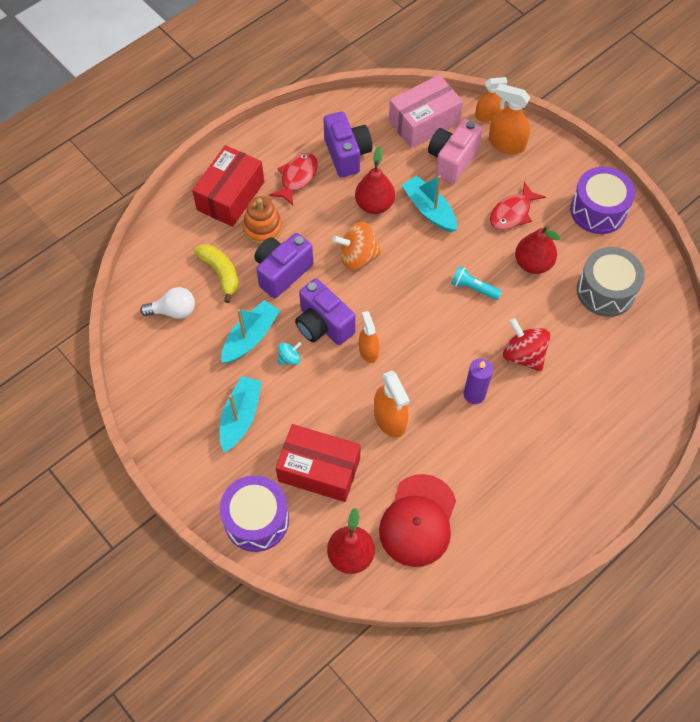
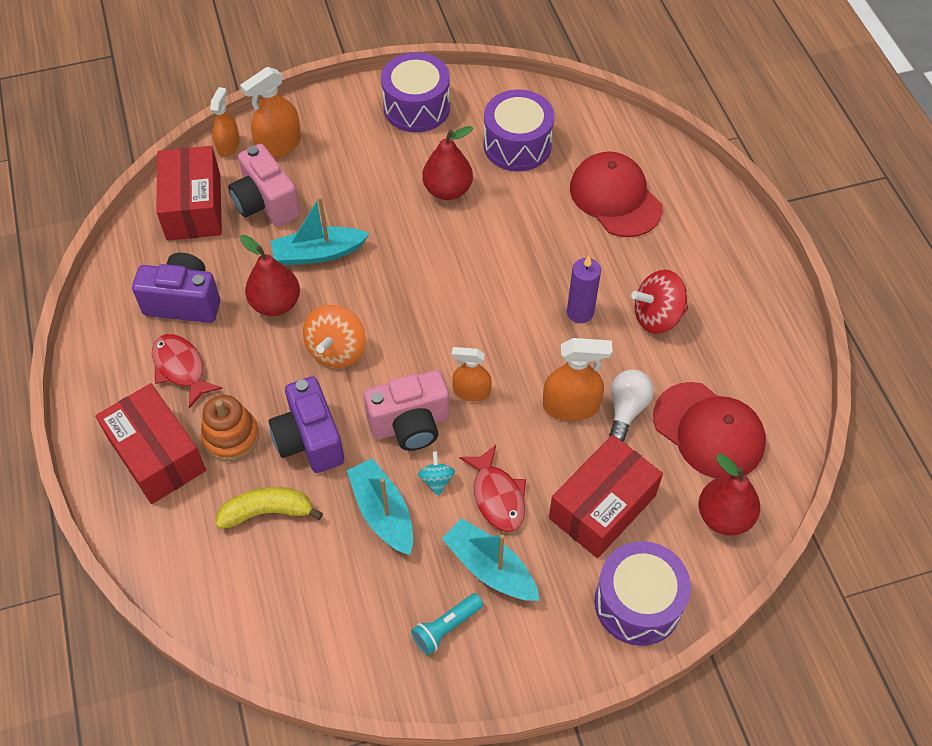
camera: 65 degrees left, 5 degrees down
(173, 311) = (291, 591): white light bulb -> white light bulb (627, 409)
(323, 325) = (410, 424): purple camera -> pink camera
(424, 122) = (194, 207): pink box -> red box
(473, 288) = (447, 256): turquoise flashlight -> turquoise flashlight (446, 628)
(512, 213) = (372, 180): red fish -> red fish (497, 496)
(523, 355) = (555, 247): red spinning top -> red spinning top (657, 316)
(597, 378) = (615, 198): none -> red cap
(605, 291) = (517, 145): grey drum -> purple drum

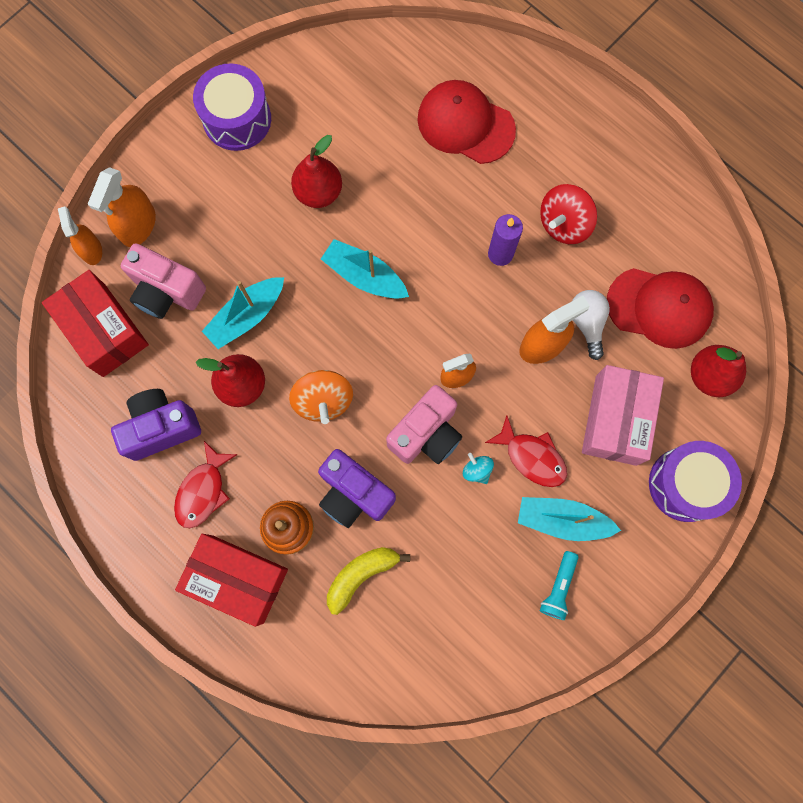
camera: 30 degrees left, 20 degrees up
(181, 368) = (203, 491): red fish -> red fish turned 90 degrees counterclockwise
(383, 512) = (452, 522): turquoise boat -> turquoise boat (364, 276)
(517, 145) = (351, 113): purple drum -> none
(602, 507) = (616, 420): red box -> pink box

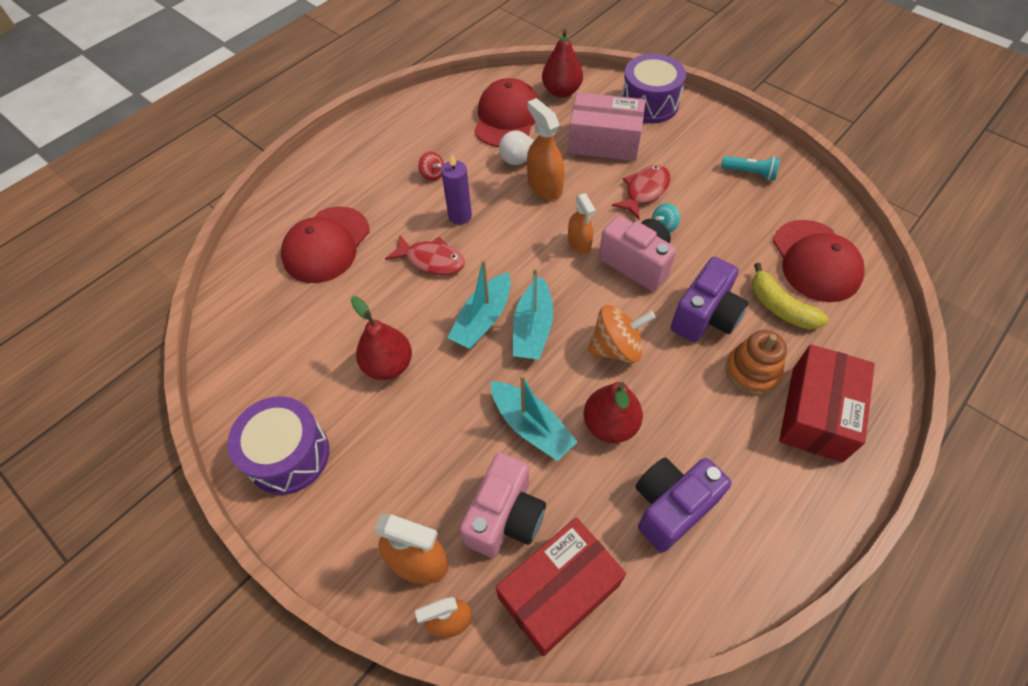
camera: 90 degrees left, 20 degrees down
(161, 428) = (671, 507): purple camera -> purple camera turned 75 degrees clockwise
(203, 491) = (733, 455): red fish -> red fish (431, 260)
(420, 631) = (816, 261): none -> red cap
(562, 520) = (694, 172): turquoise boat -> turquoise boat (533, 328)
(564, 224) = (432, 174): red spinning top -> red spinning top, size x0.53

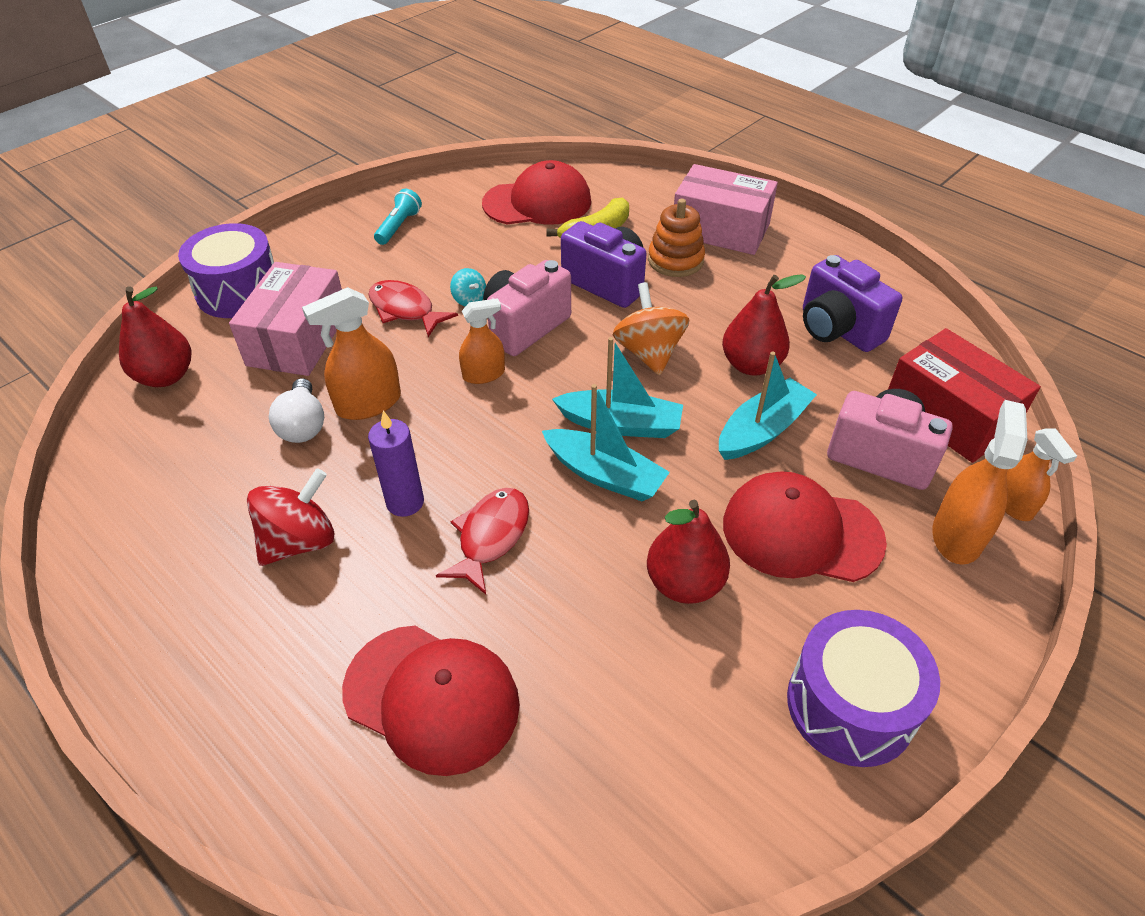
camera: 90 degrees left, 10 degrees down
(432, 174) = (300, 541): red spinning top -> red spinning top, size x1.88
(507, 117) = (198, 442): red cap -> red cap (801, 532)
(816, 413) = (720, 229): red box -> pink box

